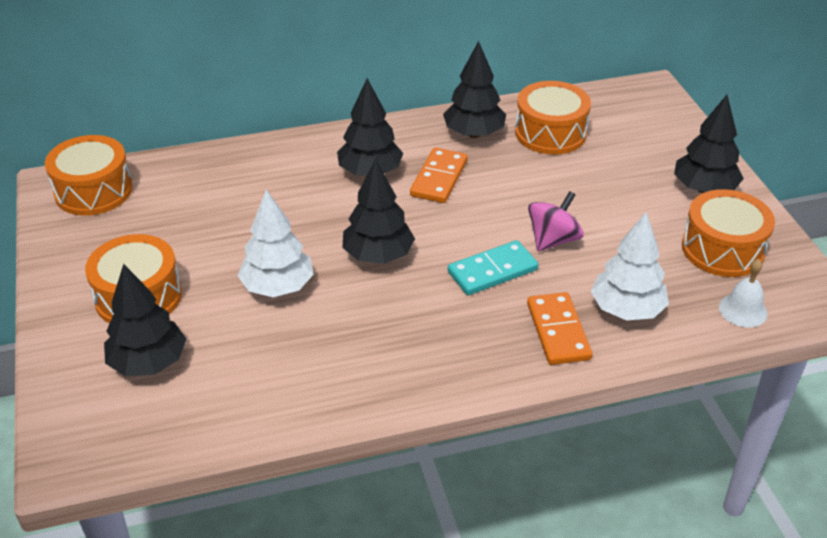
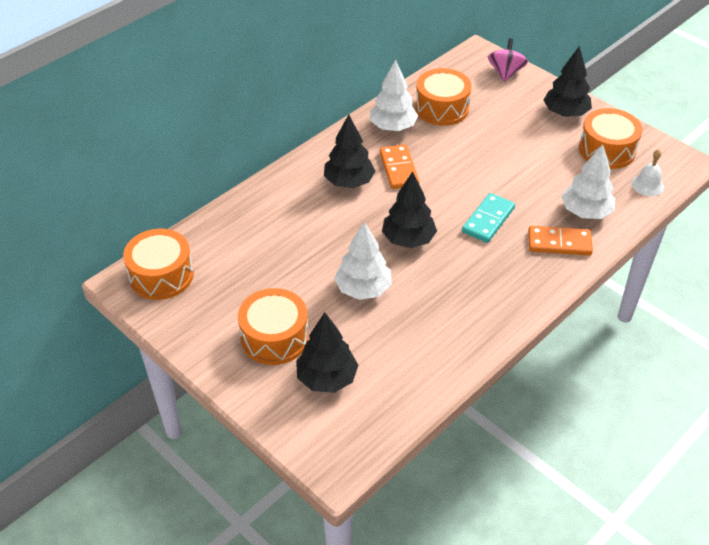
camera: 30 degrees left, 5 degrees up
(473, 133) = (392, 127): black tree -> white tree
(553, 240) = (506, 184): pink spinning top -> pink spinning top (505, 73)
(558, 331) = (559, 243): orange domino -> orange domino turned 45 degrees counterclockwise

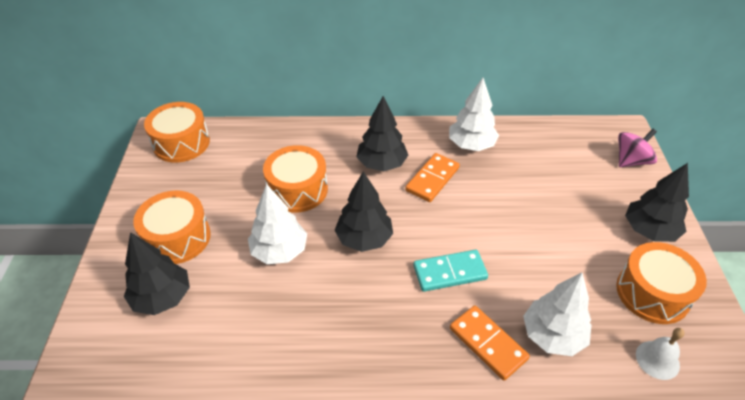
camera: 45 degrees right, 0 degrees up
(442, 108) = (532, 155): orange drum -> orange drum (297, 189)

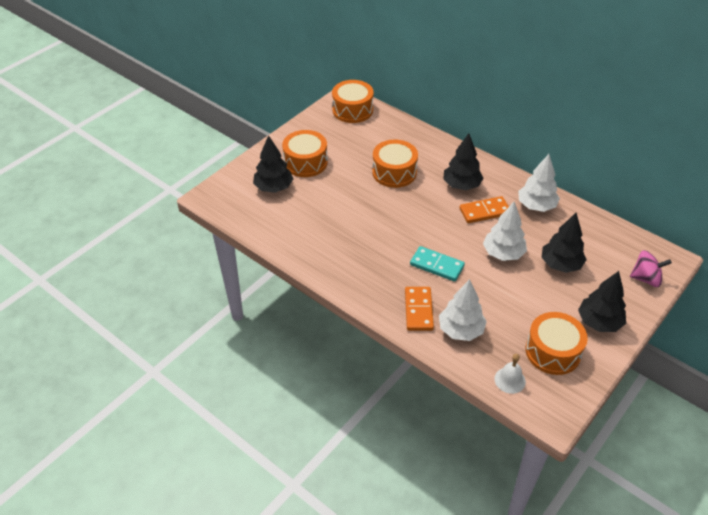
camera: 40 degrees right, 0 degrees up
(279, 251) = (352, 199): white tree -> white tree (503, 253)
(364, 239) = (405, 220): black tree -> black tree (561, 264)

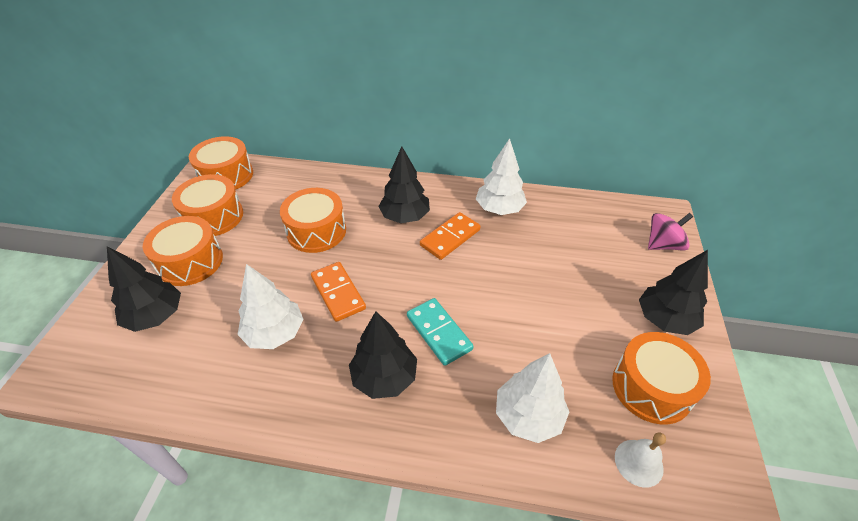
camera: 30 degrees left, 0 degrees up
(332, 137) = (213, 217): none -> orange drum
(418, 310) = (456, 413): orange domino -> orange domino (338, 293)
(437, 265) = (439, 332): turquoise domino -> turquoise domino turned 60 degrees clockwise
(503, 253) = (504, 280): white tree -> white tree (274, 333)
(561, 264) = (573, 266): black tree -> black tree (384, 377)

